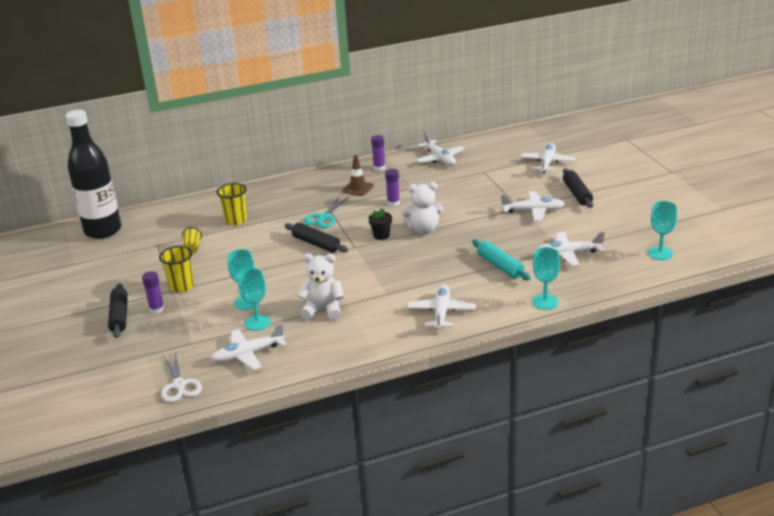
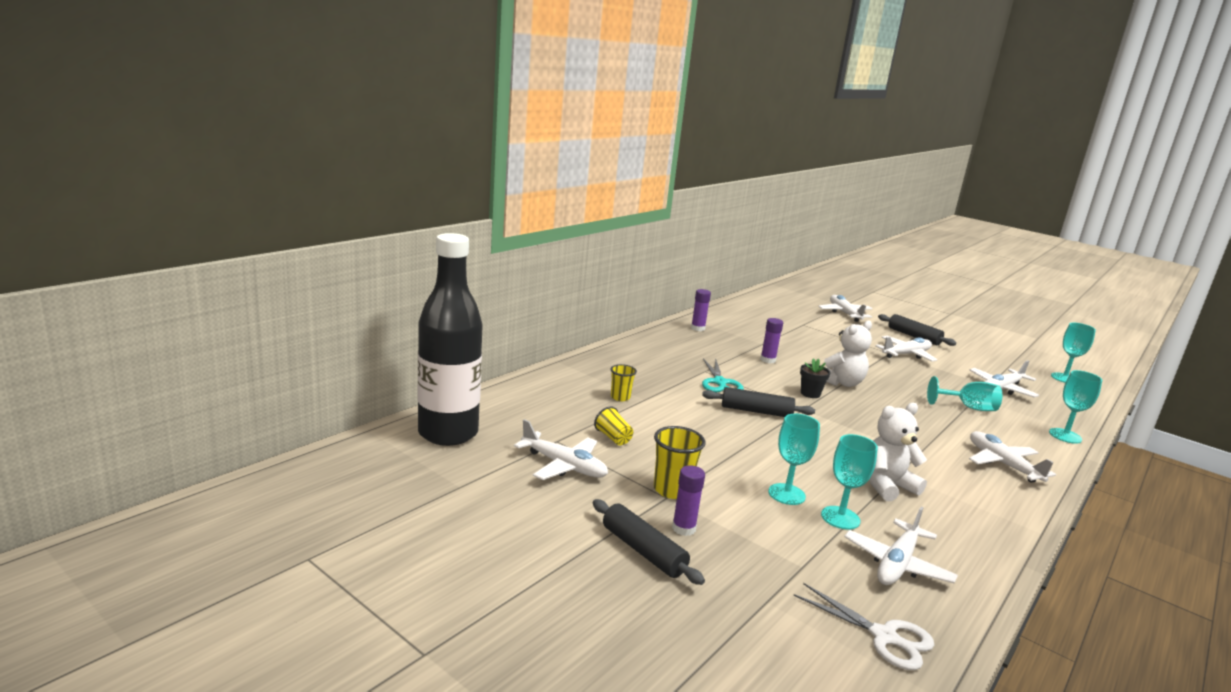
camera: 35 degrees left, 10 degrees down
(236, 220) = (620, 397): yellow cup -> yellow cup, size x0.64
(358, 188) = (708, 350): brown traffic cone -> none
(440, 158) = (744, 316): white plane -> white plane (564, 466)
(500, 266) = (968, 408): turquoise rolling pin -> turquoise goblet

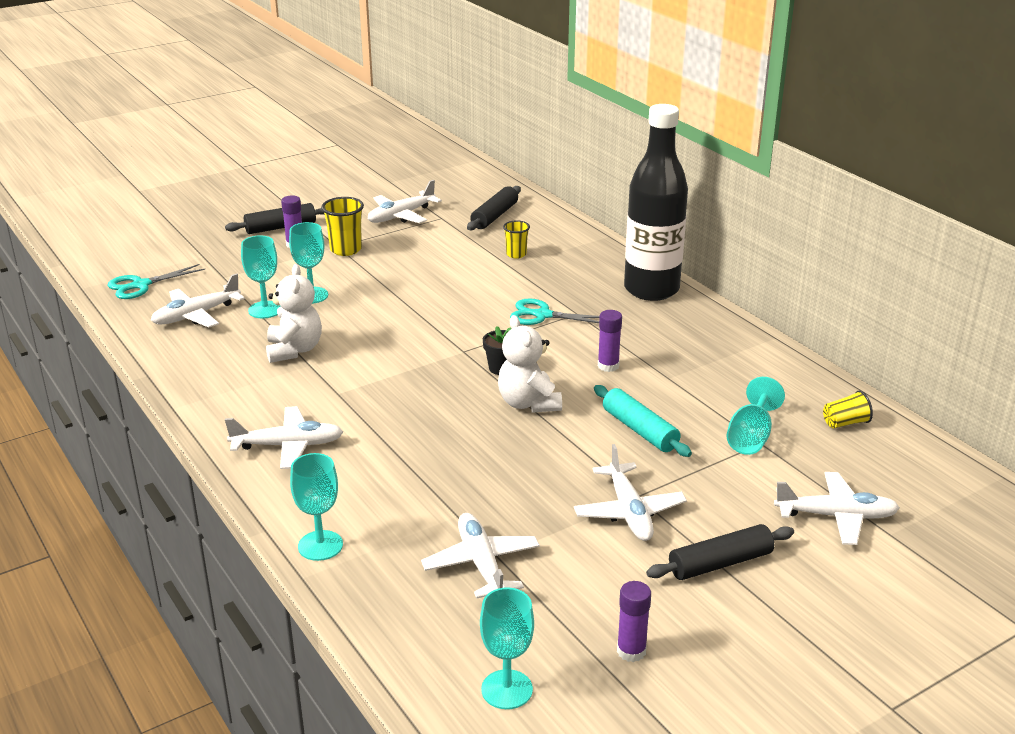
camera: 110 degrees right, 10 degrees up
(448, 433) = (468, 182): black bottle -> black bottle (651, 289)
(613, 438) = (437, 240): yellow cup -> yellow cup (845, 423)
(698, 328) = (723, 338): purple glue stick -> purple glue stick (631, 651)
(756, 411) = (466, 320): black rolling pin -> black rolling pin (494, 216)
(829, 351) = (639, 430): none -> turquoise rolling pin
(884, 637) = (140, 285): white scissors -> turquoise scissors
(897, 564) = (196, 315): white plane -> white plane turned 90 degrees counterclockwise
(968, 408) = (428, 489): turquoise goblet -> turquoise goblet (750, 437)

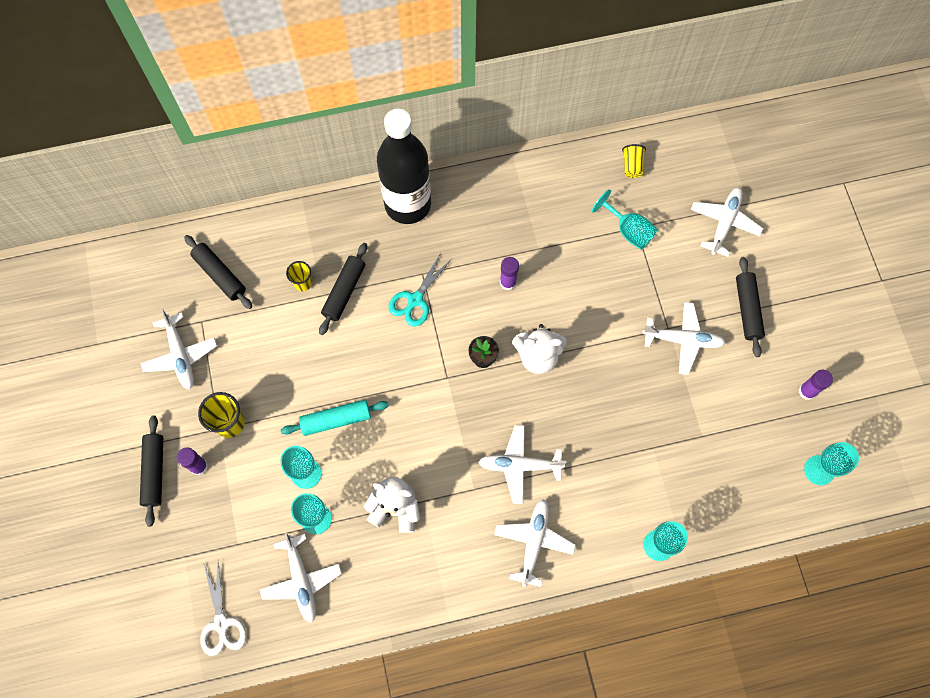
camera: 70 degrees left, 40 degrees up
(140, 285) = (221, 624): turquoise scissors -> white scissors
(481, 564) = (707, 448): white plane -> white plane (519, 465)
(523, 276) = (344, 291): none -> black rolling pin
(639, 430) = (596, 296): turquoise rolling pin -> turquoise rolling pin (336, 420)

